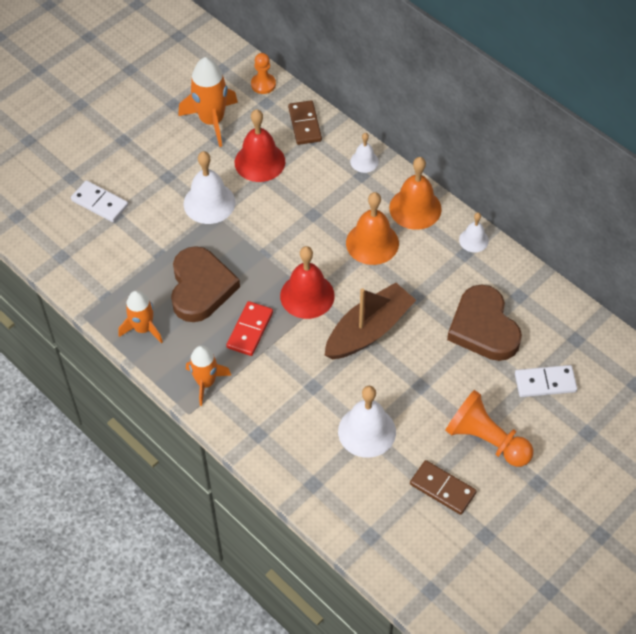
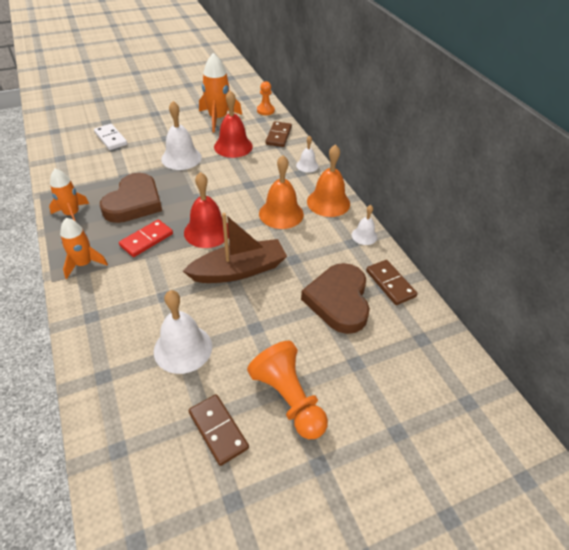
camera: 20 degrees right, 10 degrees down
(524, 290) = (390, 284): none -> brown domino
(545, 383) = (374, 367): white domino -> none

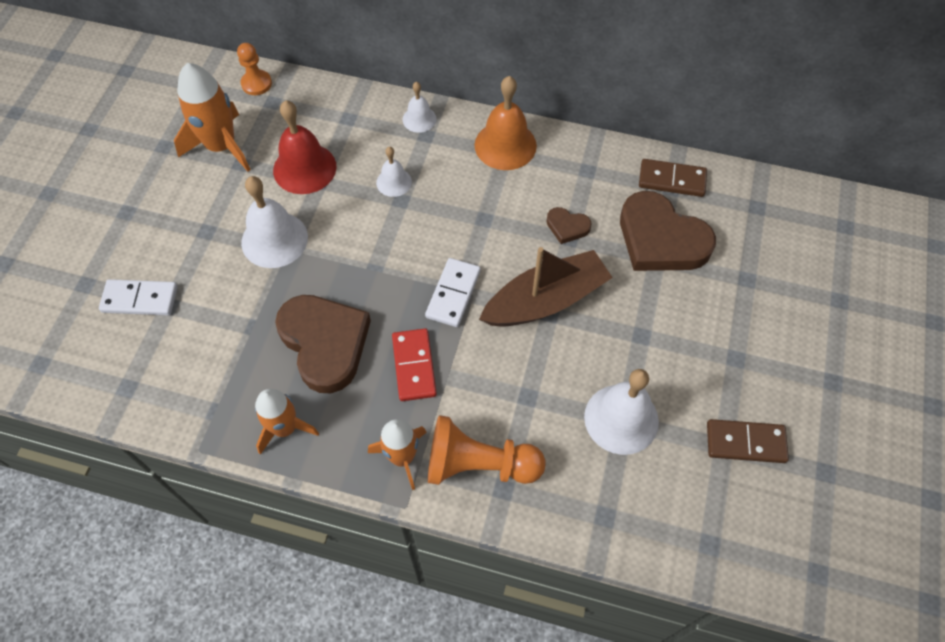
camera: 50 degrees left, 15 degrees up
(207, 231) = (453, 294): red bell -> white domino
(239, 270) = (545, 300): brown boat -> brown boat turned 45 degrees clockwise
(278, 136) = (330, 107): brown domino -> none
(281, 214) = (485, 202): orange bell -> none
(288, 398) = (749, 361): orange pawn -> orange pawn (478, 464)
(300, 254) = (567, 227): none -> brown heart
(364, 236) = (587, 151): white bell -> white bell (394, 182)

